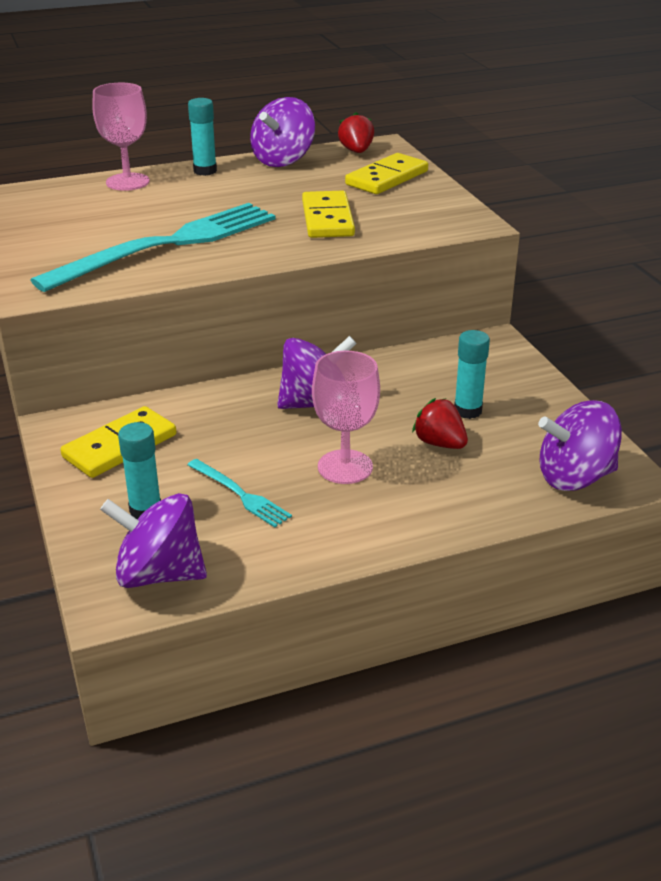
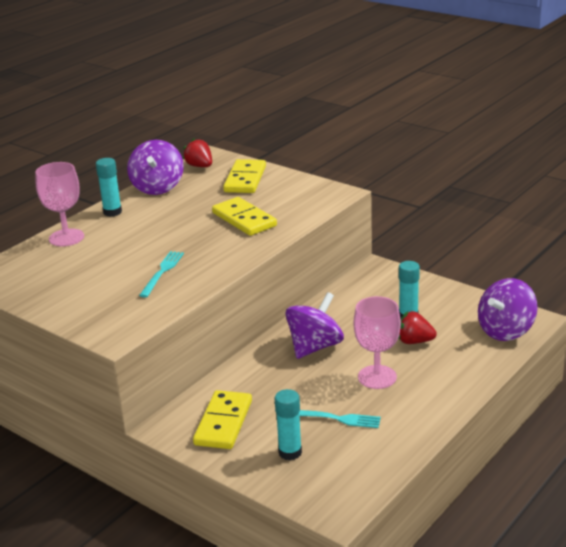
camera: 30 degrees left, 5 degrees down
(159, 574) = (344, 483): purple spinning top -> none
(168, 245) = (162, 272): turquoise fork -> turquoise fork, size x0.43

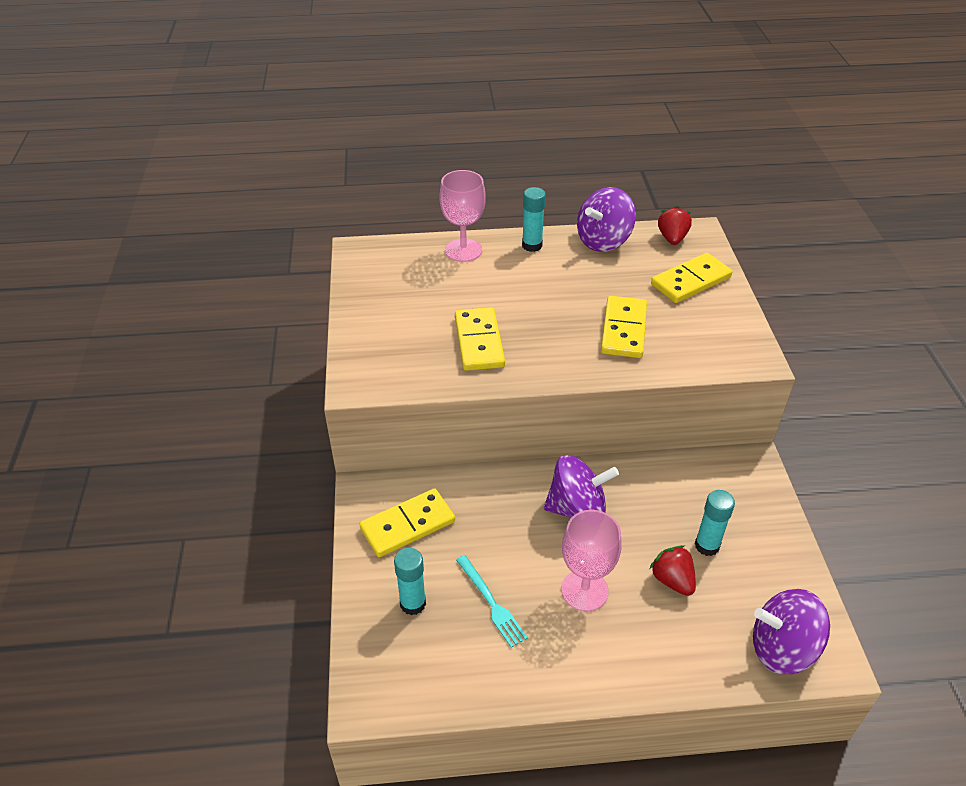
camera: 45 degrees right, 15 degrees up
(162, 272) = (479, 342): turquoise fork -> yellow domino

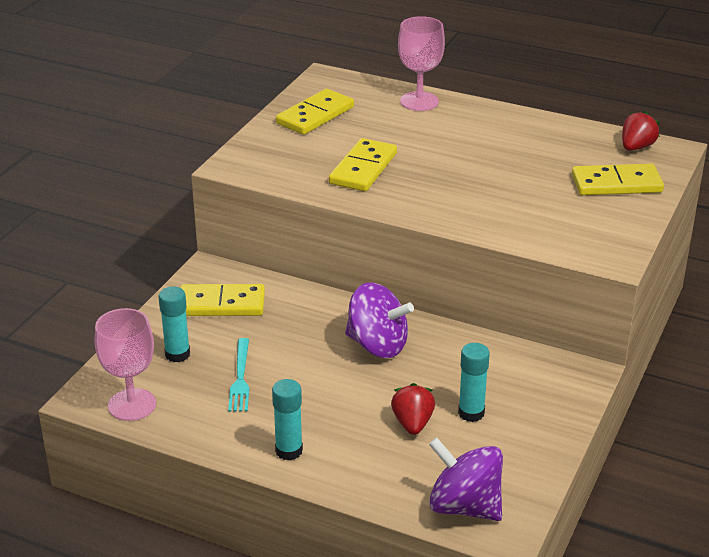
camera: 30 degrees right, 10 degrees down
(532, 245) = (488, 115): turquoise glue stick -> turquoise glue stick (289, 451)
(584, 590) = (327, 400): pink goblet -> pink goblet (132, 405)
(603, 241) = (562, 130): purple spinning top -> none
(624, 330) = (506, 199): yellow domino -> yellow domino (315, 115)

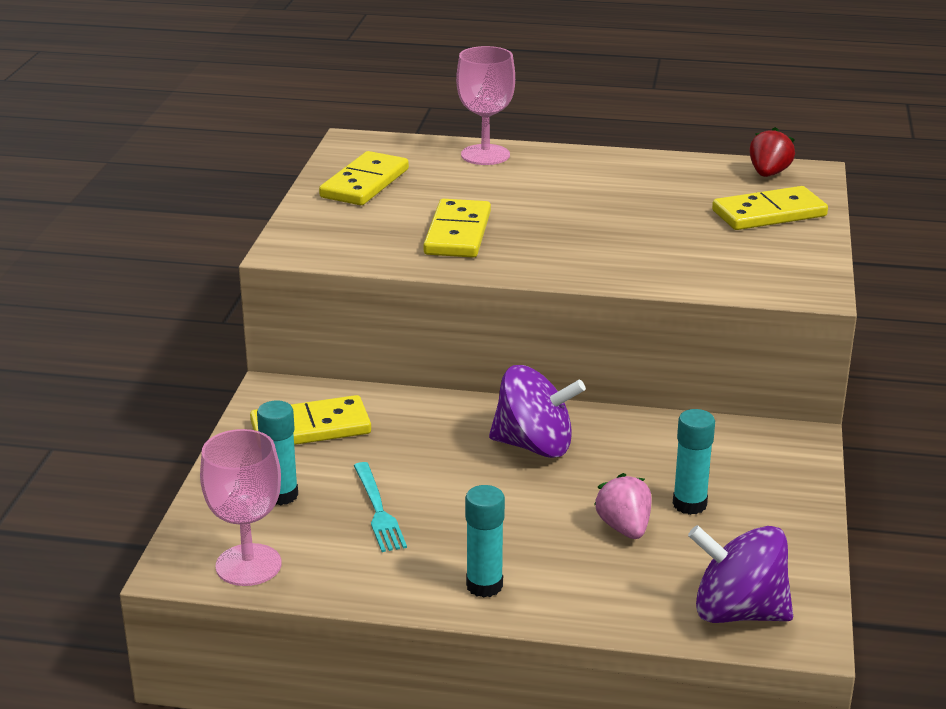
camera: 15 degrees left, 5 degrees down
(412, 423) = (624, 528): red strawberry -> pink strawberry

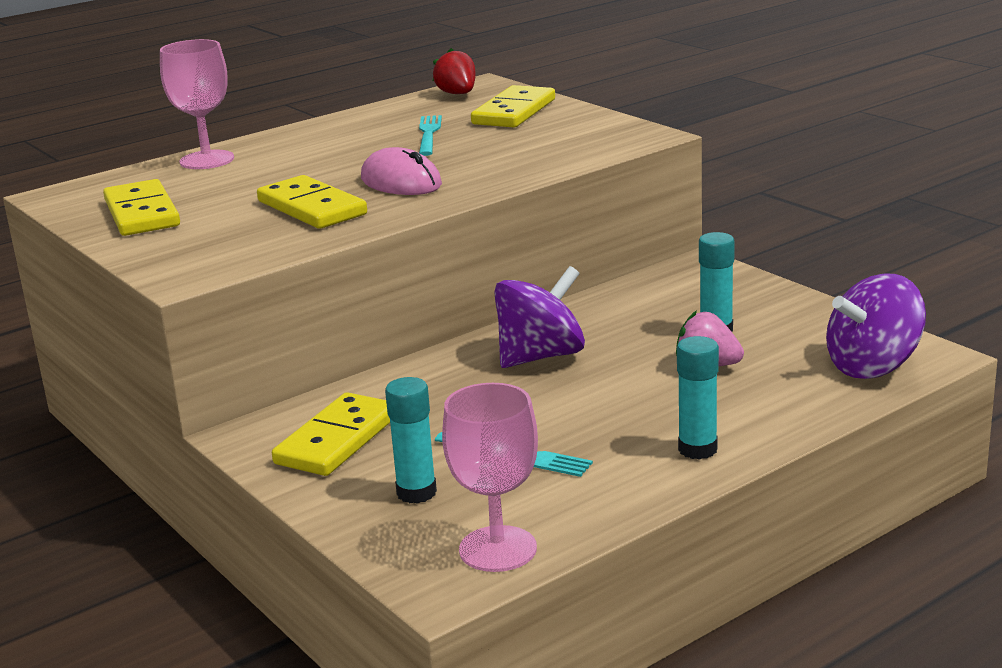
camera: 45 degrees left, 5 degrees down
(553, 241) = (401, 182): none -> pink mouse
(664, 204) = (429, 134): none -> turquoise fork

